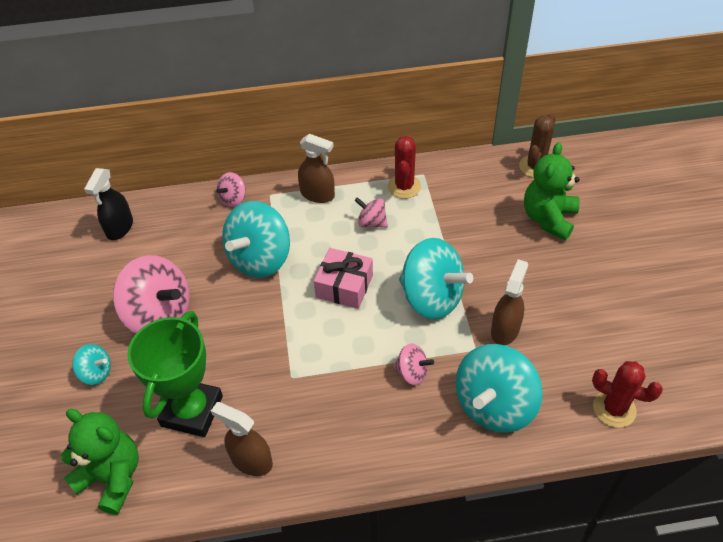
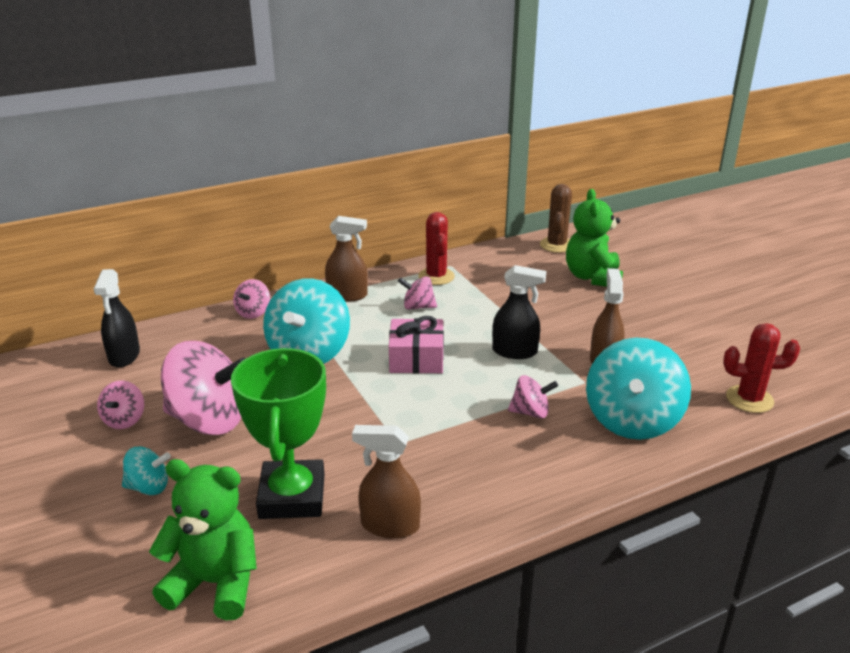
camera: 20 degrees left, 20 degrees down
(100, 299) = (124, 420): none -> pink spinning top
(431, 298) = (515, 351): turquoise spinning top -> black spray bottle

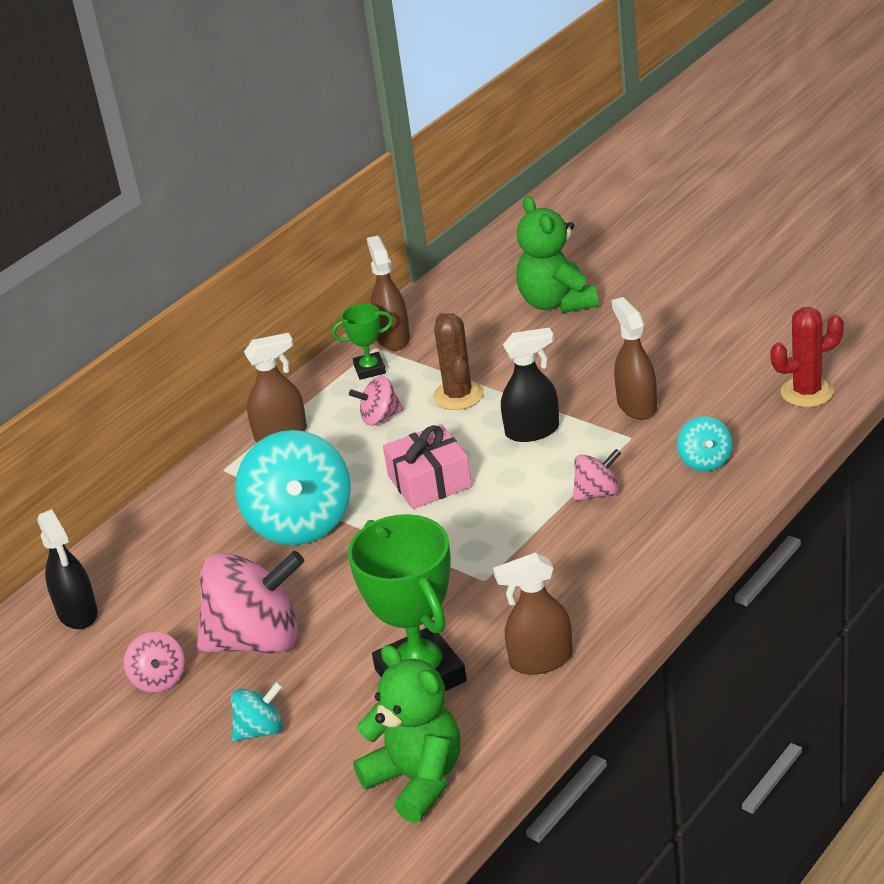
camera: 20 degrees left, 5 degrees up
(215, 583) = (417, 779): green teddy bear -> green teddy bear turned 60 degrees clockwise
(253, 312) = (184, 500): pink spinning top -> none
(436, 276) = (369, 369): red cactus -> green trophy
(466, 263) = (393, 338): none -> brown spray bottle
(556, 245) = (484, 272): brown cactus -> brown cactus (458, 395)
(632, 420) = (705, 461): turquoise spinning top -> turquoise spinning top, size x0.49

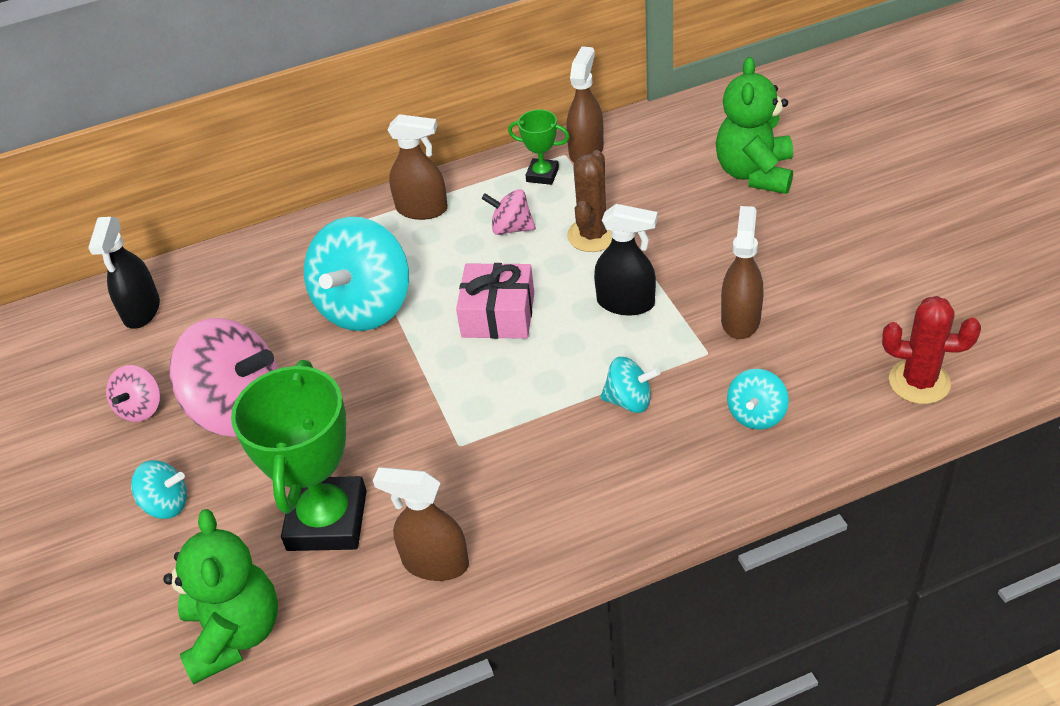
camera: 30 degrees right, 10 degrees up
(597, 493) = (629, 401): pink spinning top -> turquoise spinning top

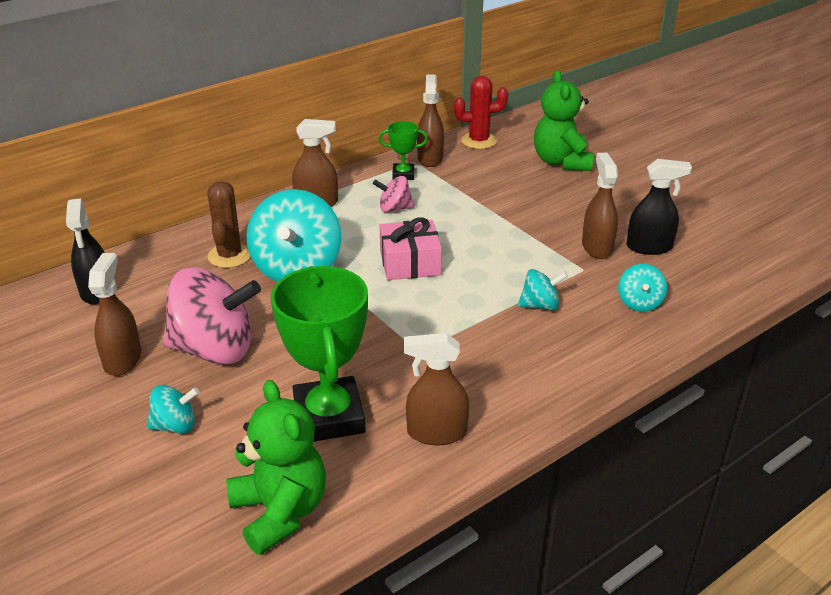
camera: 20 degrees left, 10 degrees down
(141, 408) = (123, 359): pink spinning top -> brown spray bottle
(593, 235) = (460, 207): brown cactus -> brown cactus (229, 256)
(626, 303) = (506, 246): black spray bottle -> black spray bottle (649, 247)
(919, 382) = (742, 270): red cactus -> red cactus (479, 141)

